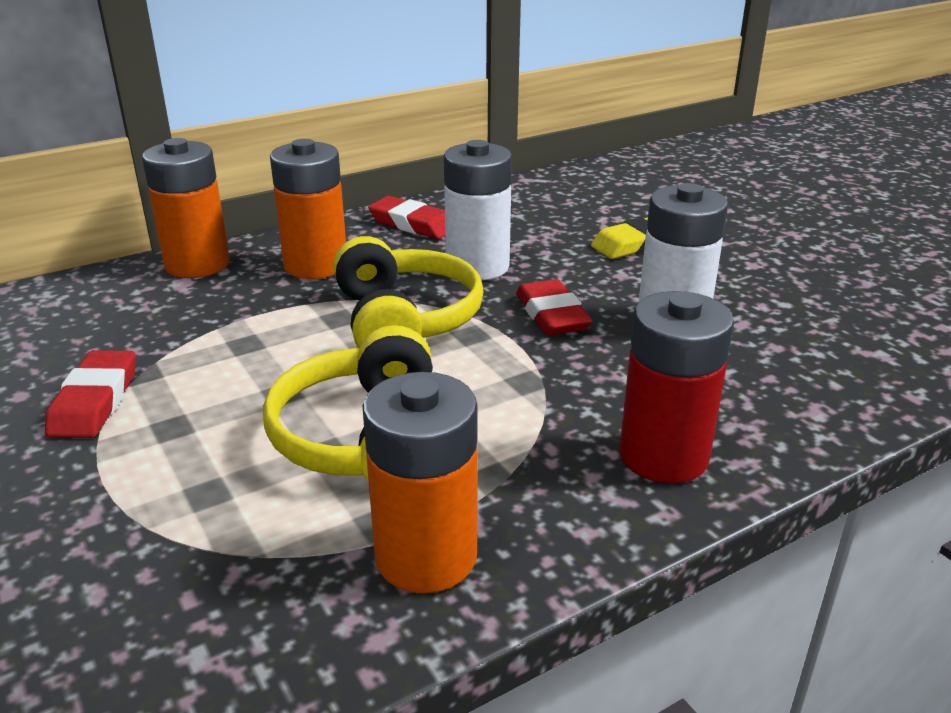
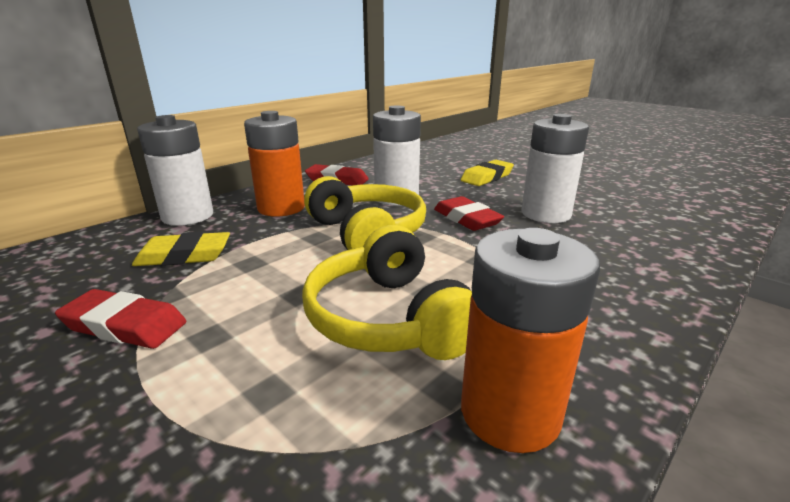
camera: 15 degrees left, 5 degrees down
(95, 401) = (125, 325): red eraser -> red eraser turned 60 degrees counterclockwise
(176, 323) = (184, 255): none -> yellow eraser
(197, 264) = (188, 216): orange battery -> white battery
(663, 456) = (620, 295): red battery -> none

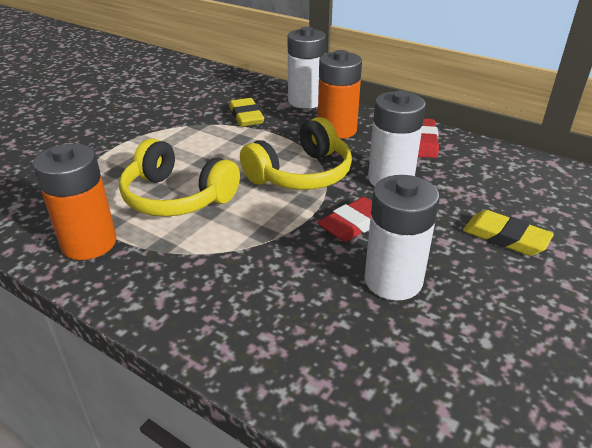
camera: 80 degrees right, 10 degrees up
(125, 325) = (170, 123): red eraser -> none
(389, 318) = (177, 197): yellow headphones -> yellow headphones turned 120 degrees counterclockwise

